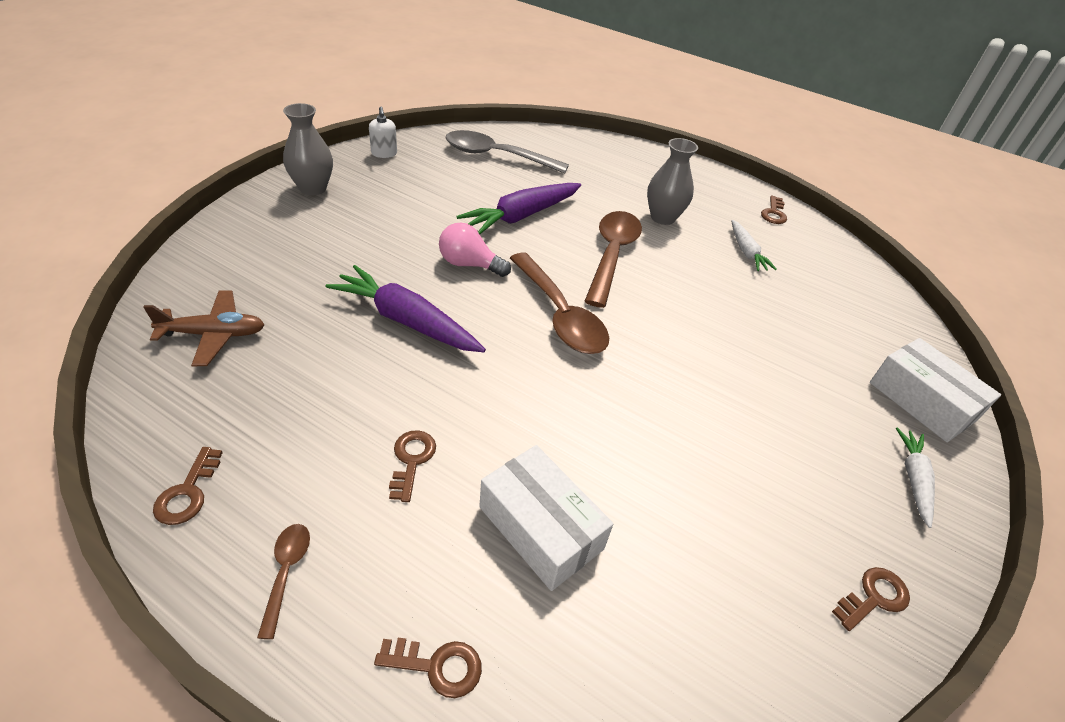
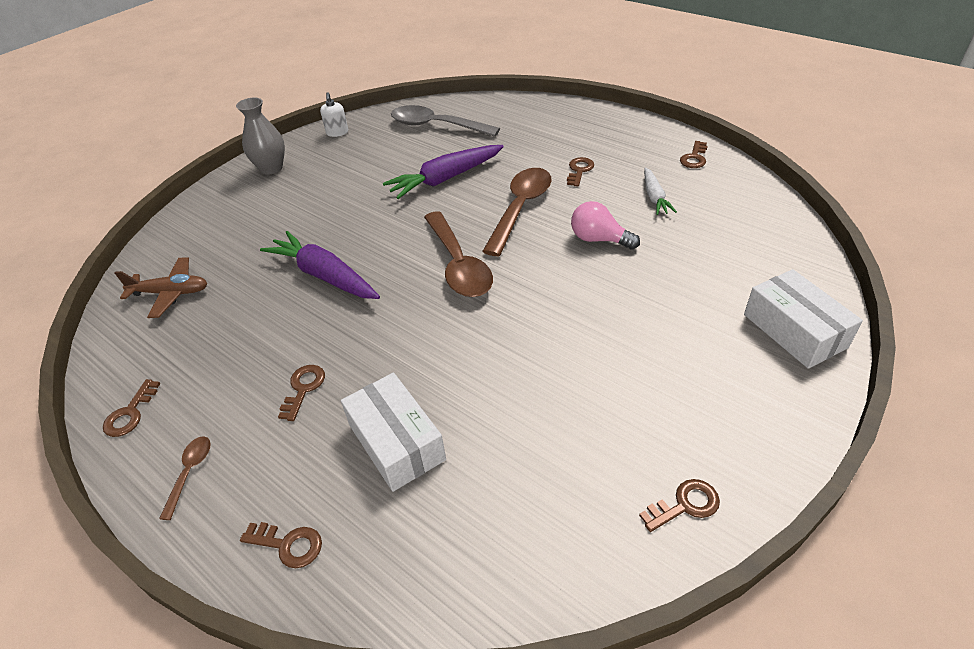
camera: 15 degrees right, 0 degrees up
(469, 264) = (389, 225): pink light bulb -> pink light bulb (599, 239)
(662, 217) = (579, 170): grey vase -> brown key
(913, 479) = (761, 403): white carrot -> none

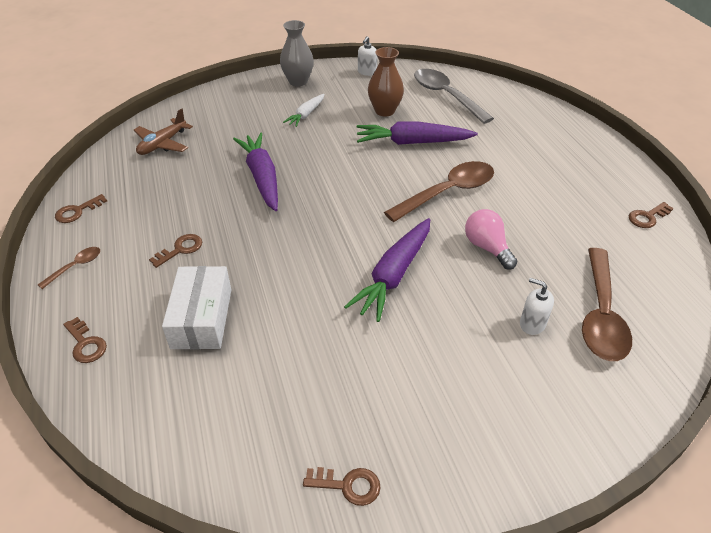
camera: 30 degrees right, 0 degrees up
(171, 293) = (162, 144): brown plane -> brown plane turned 90 degrees clockwise
(390, 161) = (384, 111): none -> brown vase
(458, 264) = (359, 214): brown spoon -> brown spoon (601, 314)
(544, 302) = (393, 275): none -> purple carrot
(579, 170) = (528, 182): brown key -> none
(654, 197) = (572, 235): white carrot -> white carrot (306, 114)
(693, 283) = (532, 324): none -> white soap dispenser
(794, 331) = (582, 412): white box -> none

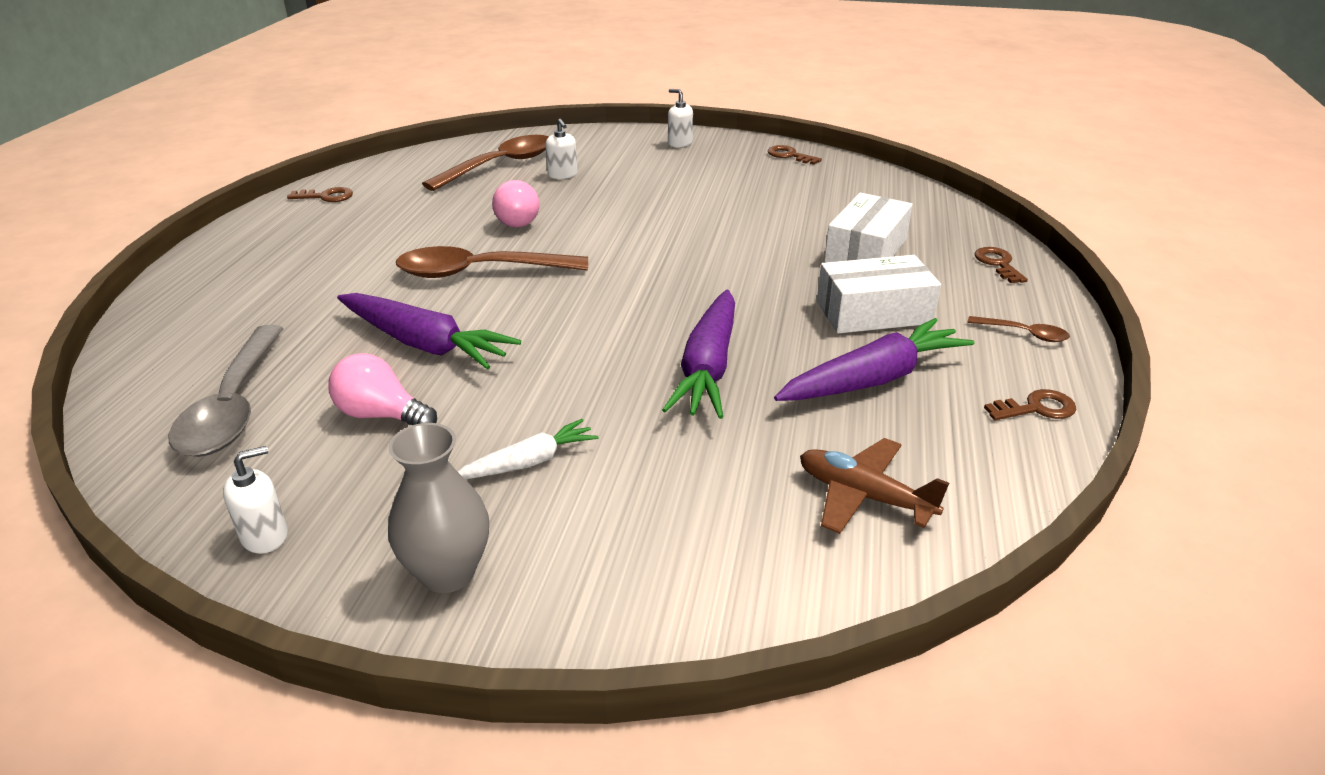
camera: 150 degrees left, 10 degrees down
(75, 267) = (1024, 334): brown spoon -> brown spoon turned 135 degrees counterclockwise
(162, 144) = (863, 496): brown plane -> brown plane turned 120 degrees counterclockwise
(180, 249) = (873, 313): brown key -> white box
(384, 111) = (381, 415): brown vase -> pink light bulb
(393, 275) = (641, 227): purple carrot -> purple carrot (873, 379)
(494, 455) = (679, 143): none -> white soap dispenser

